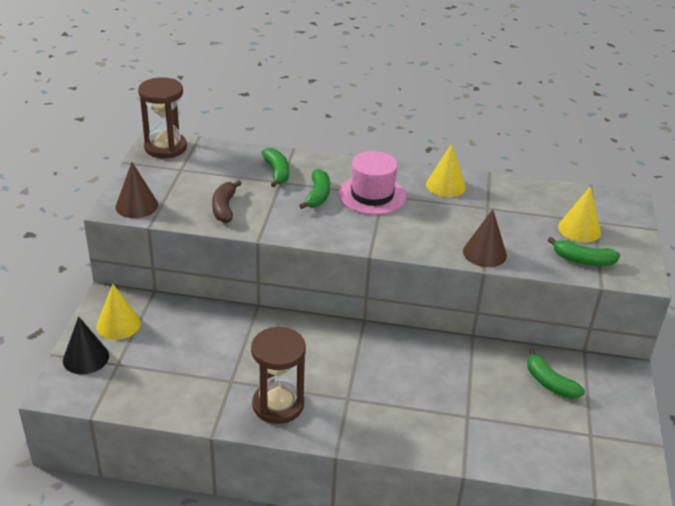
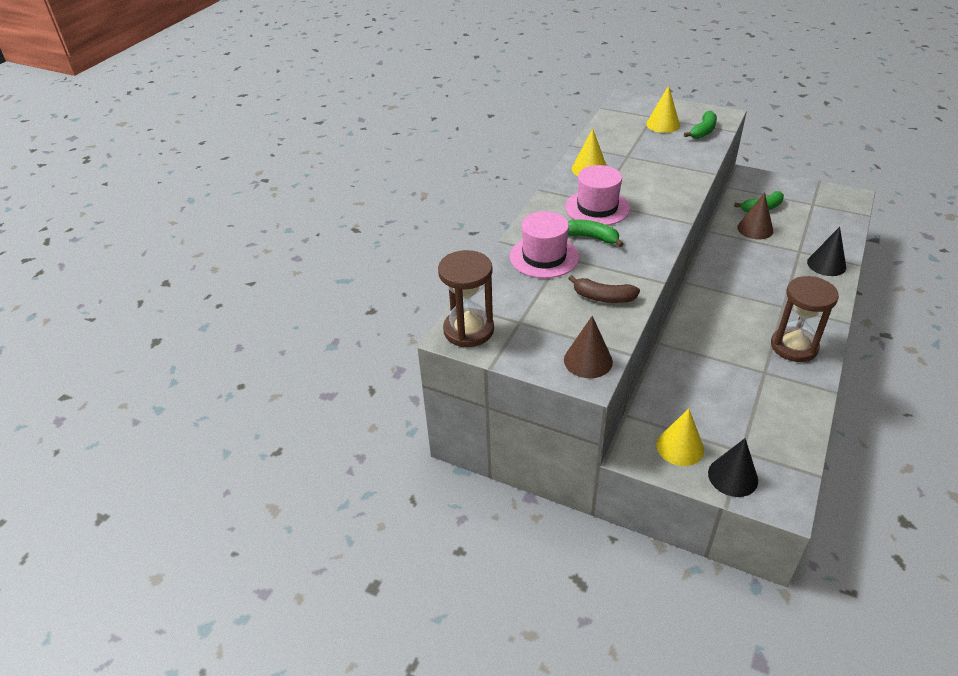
camera: 70 degrees left, 5 degrees up
(277, 172) = (544, 257): green banana -> pink hat
(449, 441) = (826, 264): none -> black cone
(484, 253) = (691, 169): brown cone -> brown cone (755, 229)

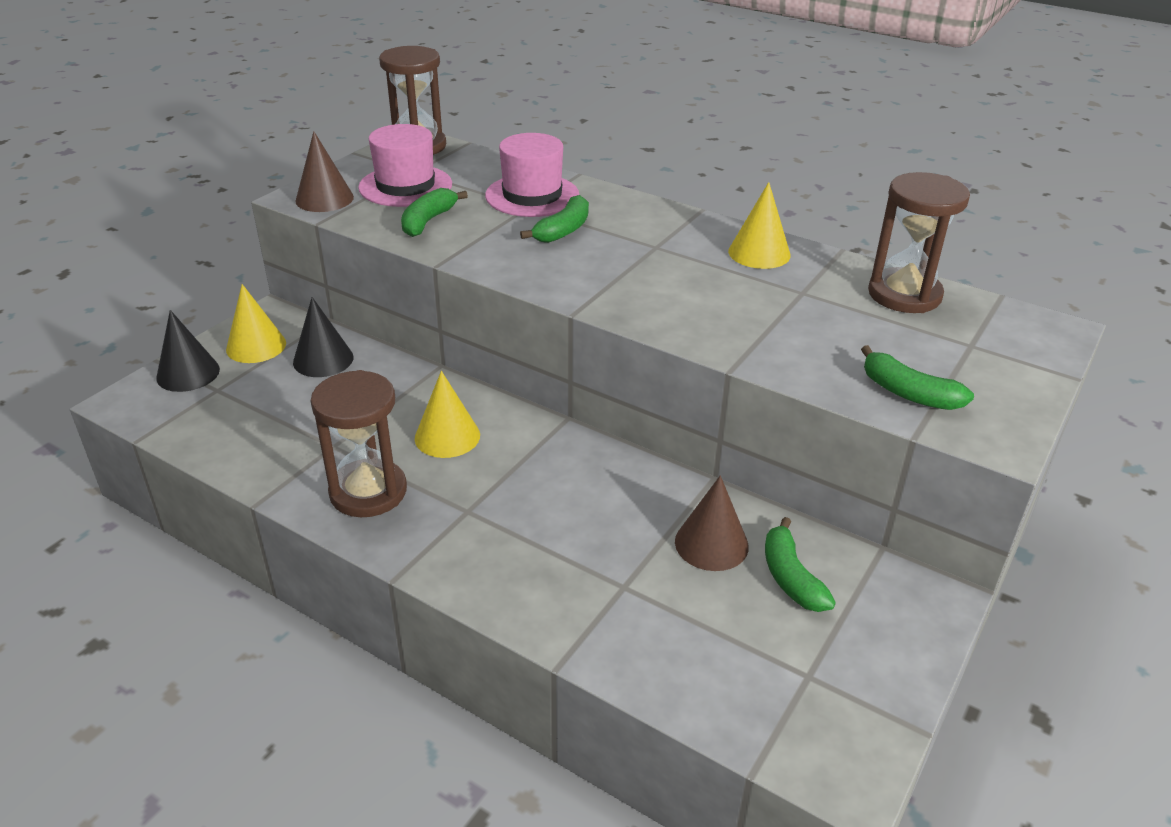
camera: 95 degrees right, 5 degrees down
(597, 208) = (639, 244): pink hat -> pink hat (405, 186)
(603, 297) = (428, 221): brown banana -> green banana
(614, 130) = (904, 294): none -> brown hourglass
(663, 124) = (935, 350): yellow cone -> yellow cone (447, 436)
(826, 264) = (569, 612): black cone -> black cone (323, 359)

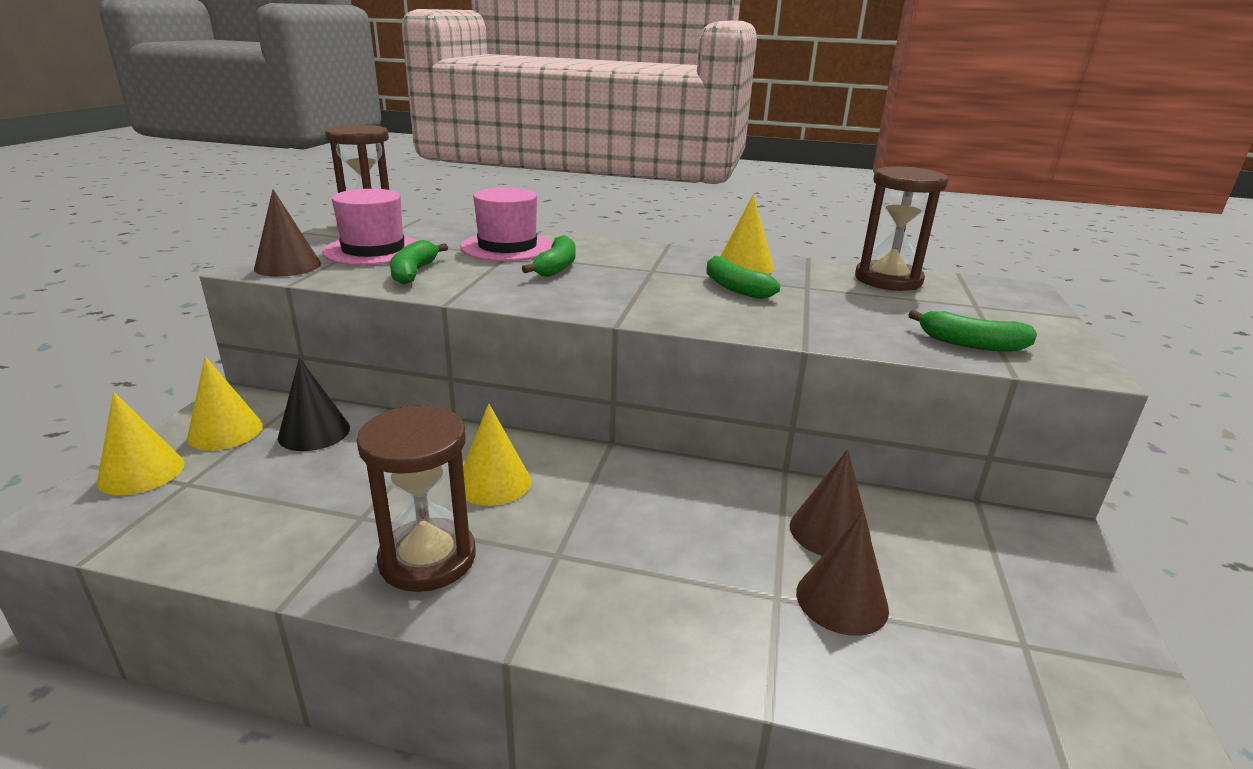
camera: 20 degrees left, 10 degrees down
(188, 373) = (141, 472): black cone -> yellow cone
(676, 602) = (841, 600): none -> brown cone
(790, 577) = (925, 547): green banana -> green banana (734, 288)

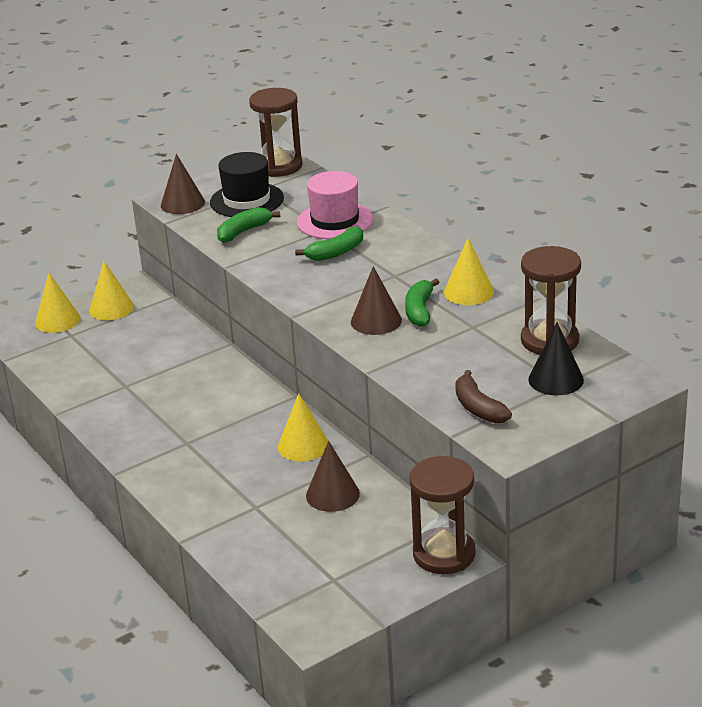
camera: 45 degrees right, 5 degrees up
(314, 432) = (151, 325): black cone -> black cone (556, 379)
(373, 250) = (247, 200): pink hat -> black hat
(427, 559) = (131, 419): brown hourglass -> brown hourglass (444, 554)
(493, 482) = (203, 393): yellow cone -> yellow cone (303, 445)
(841, 600) = (282, 523): brown cone -> brown cone (376, 321)
(971, 344) = (478, 408): green banana -> brown banana

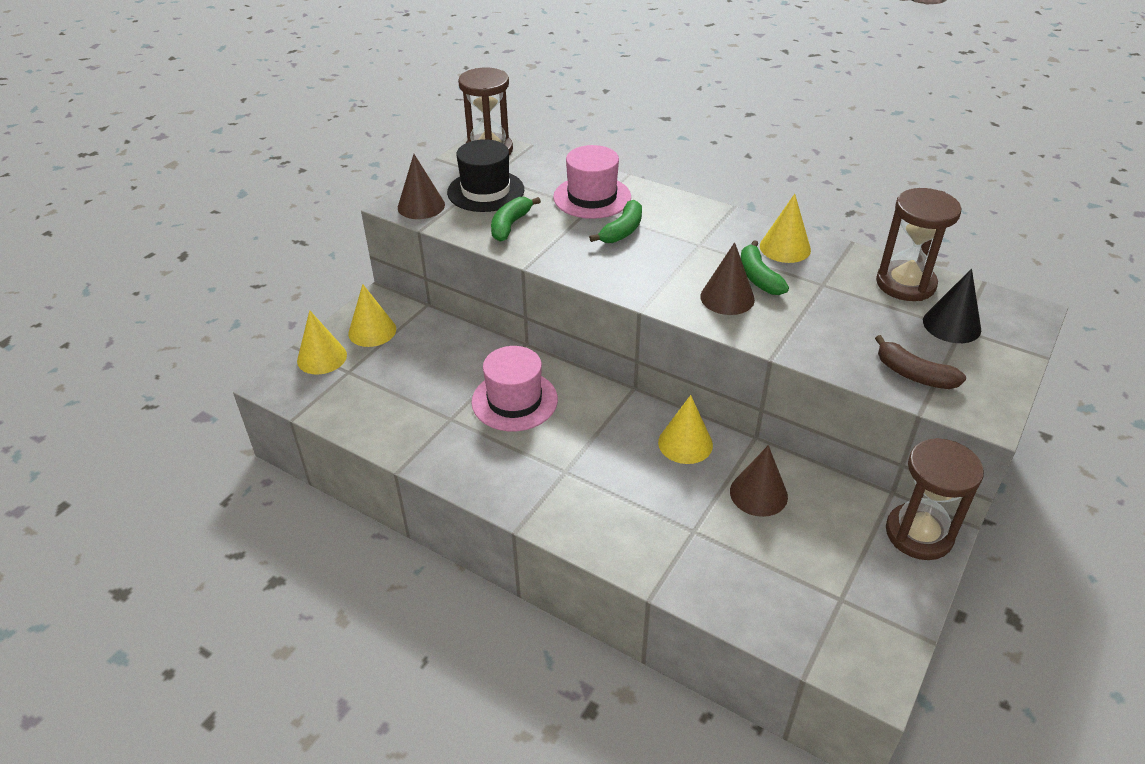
camera: 25 degrees left, 10 degrees up
(187, 384) = (514, 401): none -> pink hat

